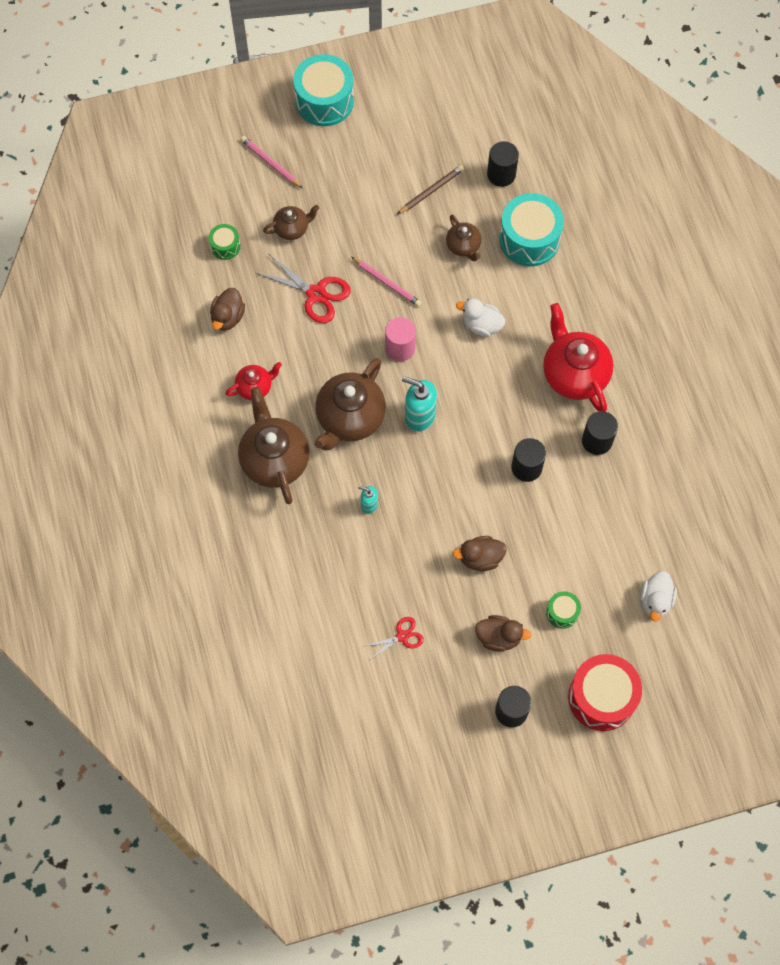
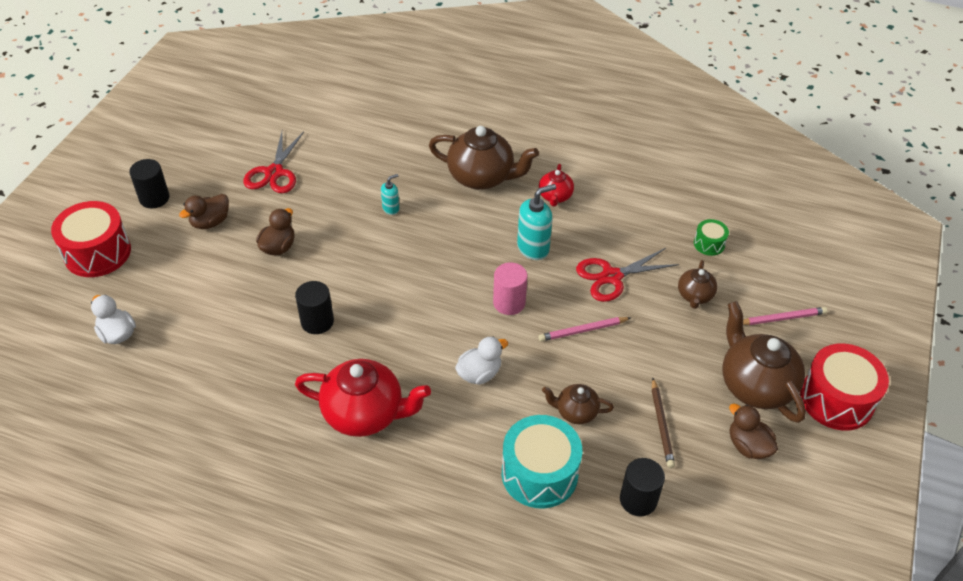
camera: 125 degrees right, 20 degrees down
(228, 317) = (635, 212): brown duck -> brown duck (748, 446)
(324, 101) = (836, 399): turquoise drum -> red drum
(350, 418) = (474, 236): brown teapot -> brown teapot (755, 385)
(402, 636) = (274, 172): red scissors -> red scissors, size x1.74
(419, 416) = (433, 279): turquoise soap dispenser -> turquoise soap dispenser (533, 248)
(562, 612) = (182, 269): green drum -> none
(597, 441) = (287, 387): black cylinder -> none

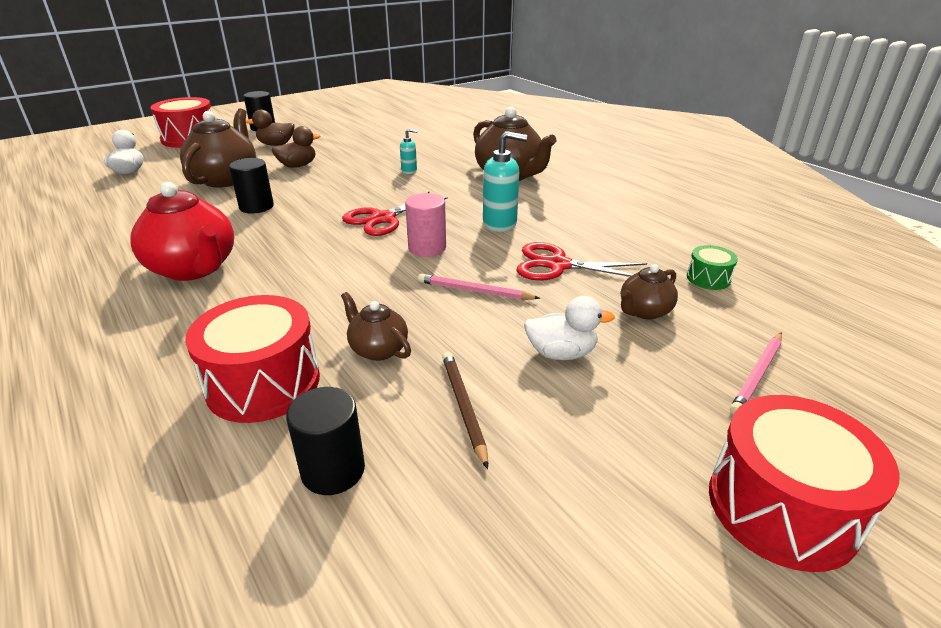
camera: 35 degrees right, 15 degrees down
(274, 172) = (355, 136): red scissors -> red scissors (383, 218)
(479, 373) = (328, 282): white duck -> white duck (561, 353)
(539, 473) = (263, 383): turquoise drum -> red drum
(555, 196) = (564, 201): red teapot -> none
(661, 425) = (463, 407): brown pencil -> brown pencil turned 135 degrees clockwise
(748, 446) = (563, 491): brown duck -> none
(755, 385) = (646, 427): brown teapot -> brown teapot (225, 179)
(782, 318) = (757, 375): pink pencil -> pink pencil turned 105 degrees clockwise

